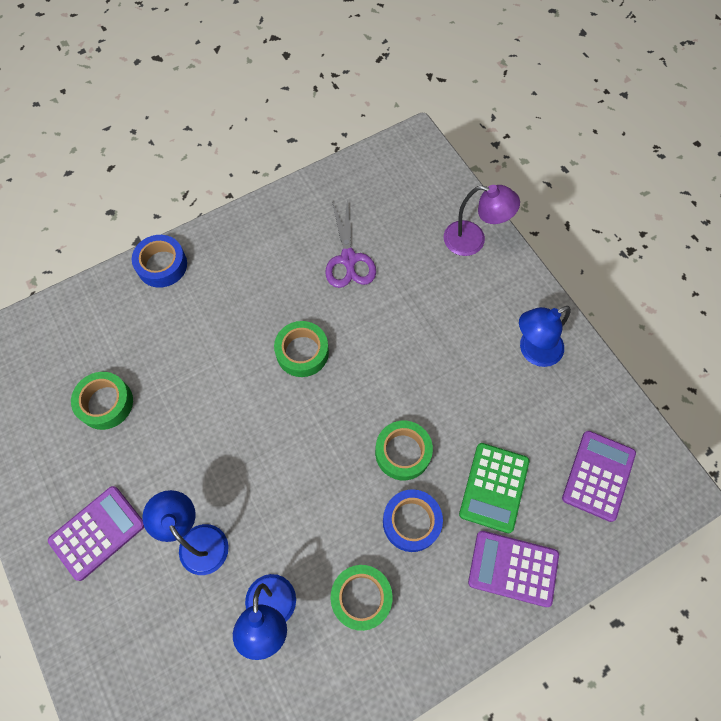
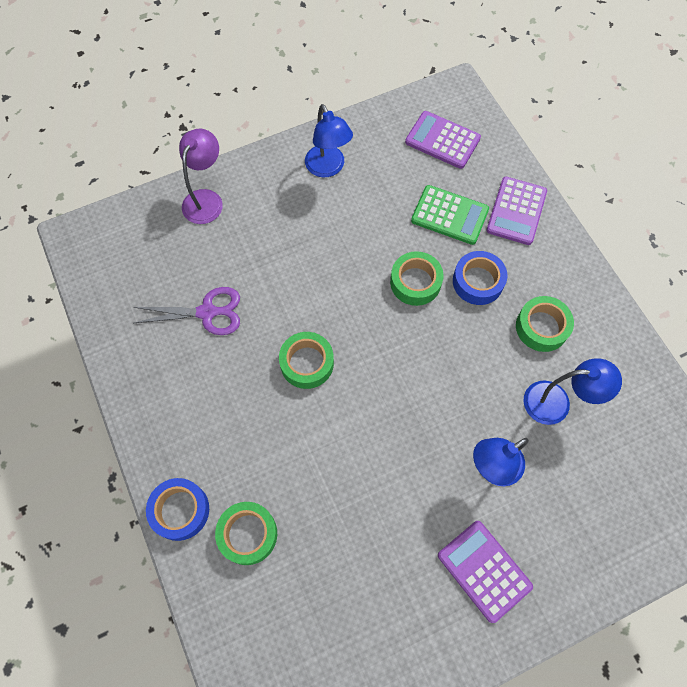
camera: 85 degrees left, 0 degrees up
(105, 403) = (344, 570): green tape -> green tape (248, 534)

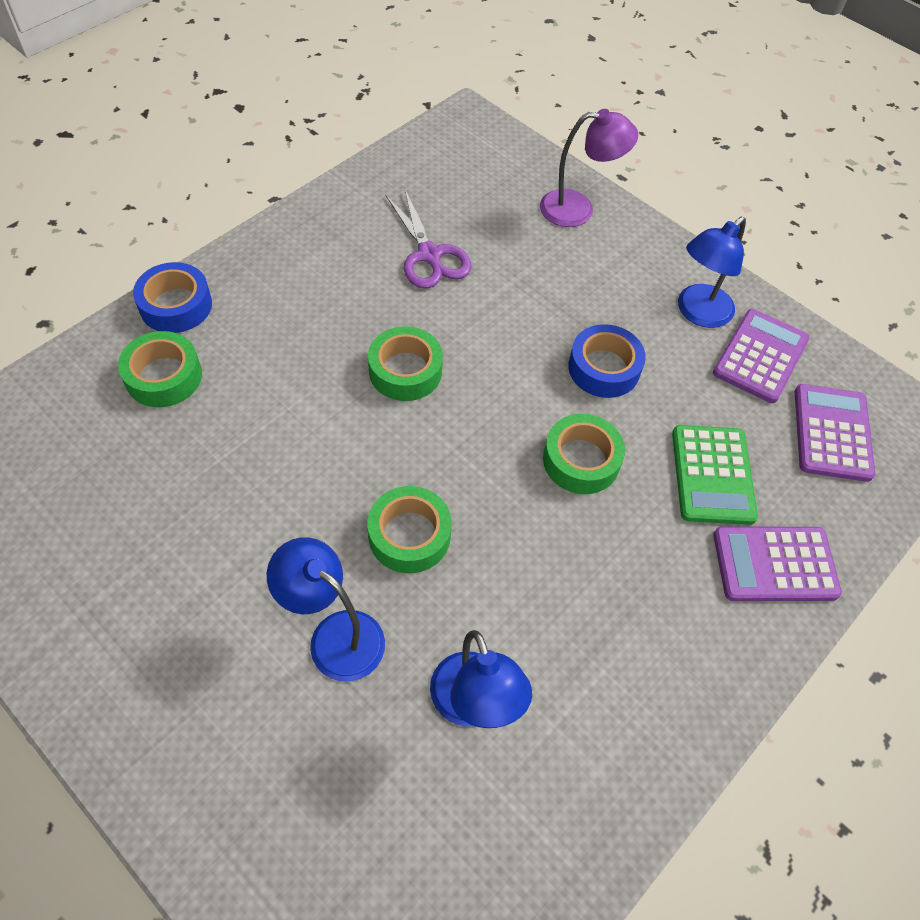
camera: 65 degrees right, 10 degrees down
(478, 281) = (624, 540): blue tape -> blue tape (604, 368)
(484, 570) = (179, 663): purple calculator -> purple calculator (760, 356)
(541, 327) = (592, 651): green tape -> green tape (409, 535)

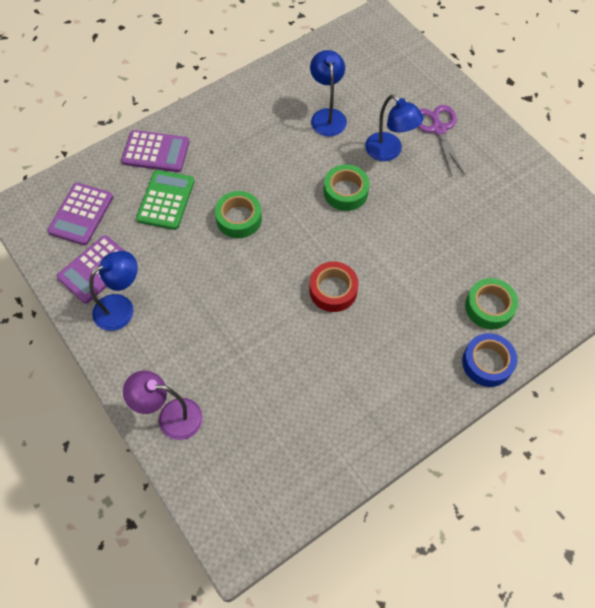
camera: 165 degrees left, 5 degrees up
(405, 371) = (333, 290): green tape -> red tape
(429, 255) = (300, 385): purple scissors -> purple scissors (438, 129)
(604, 368) = (203, 275): blue tape -> none

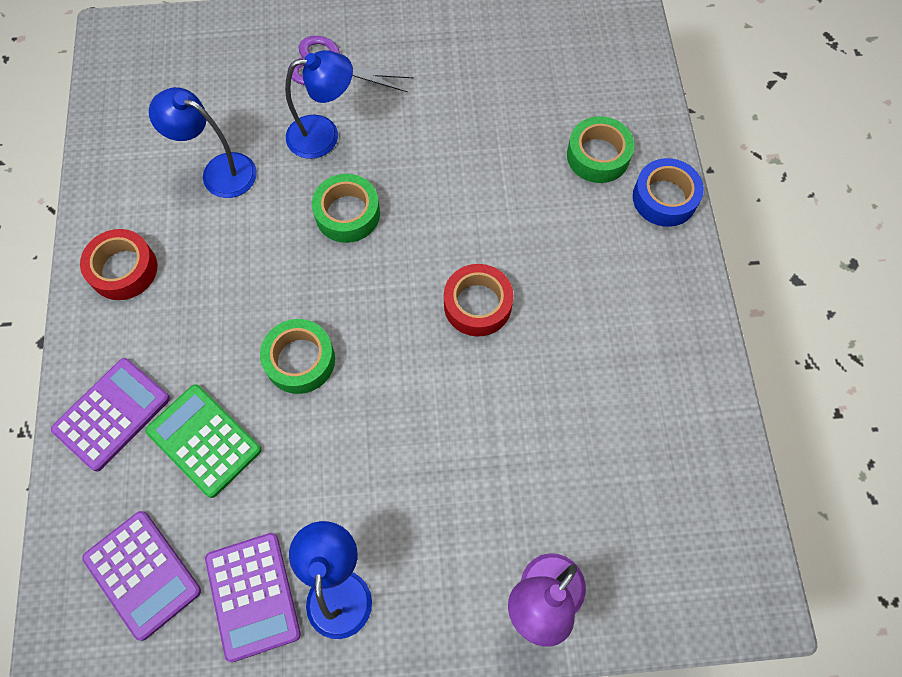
camera: 60 degrees left, 5 degrees up
(238, 109) = (123, 269): none -> red tape

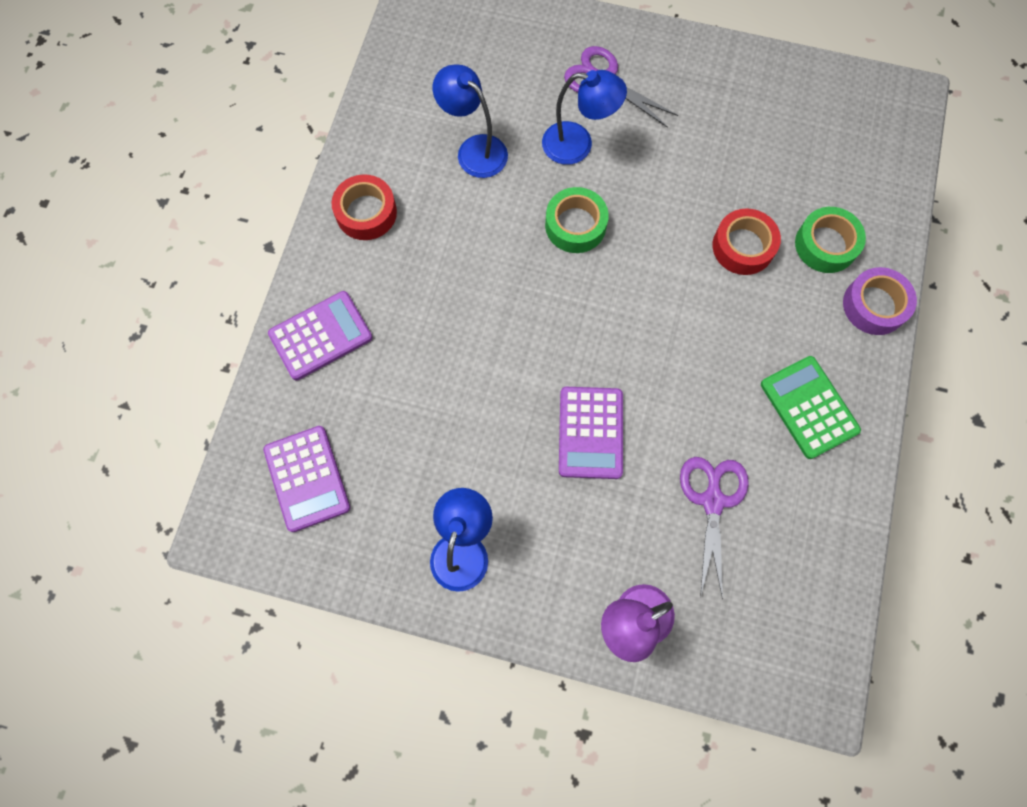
camera: 20 degrees right, 5 degrees up
(204, 440) = (390, 385): green calculator -> green calculator (809, 407)
(253, 596) = (390, 529): purple calculator -> purple calculator (590, 433)
(300, 360) = (492, 343): green tape -> none
(477, 304) = (664, 347): red tape -> red tape (743, 246)
(580, 443) = (712, 501): none -> purple scissors
(664, 198) = (874, 305): blue tape -> purple tape

